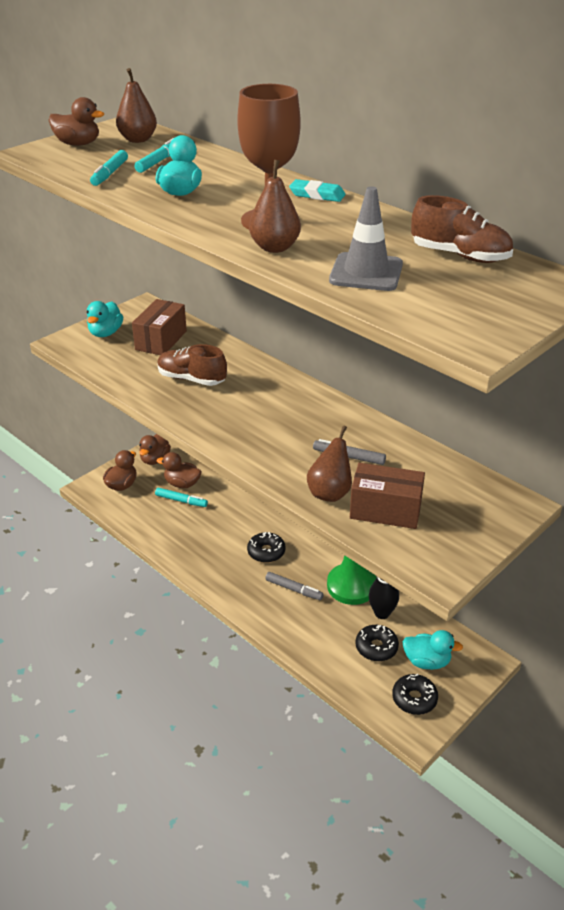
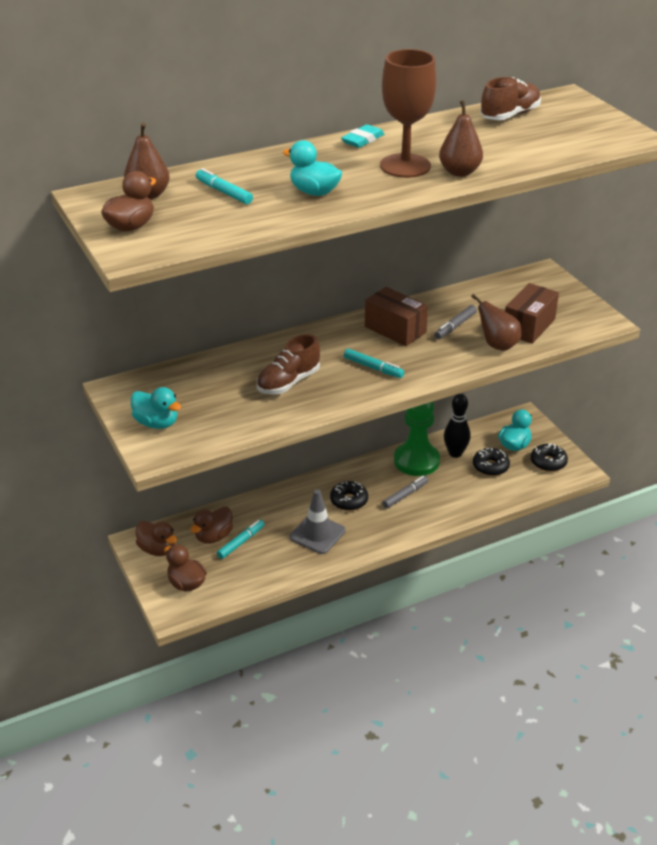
camera: 70 degrees left, 0 degrees up
(110, 173) = (237, 218): turquoise marker -> turquoise marker (373, 367)
(161, 340) = (200, 389): brown box -> brown box (395, 329)
(366, 272) = (521, 149): grey traffic cone -> grey traffic cone (317, 534)

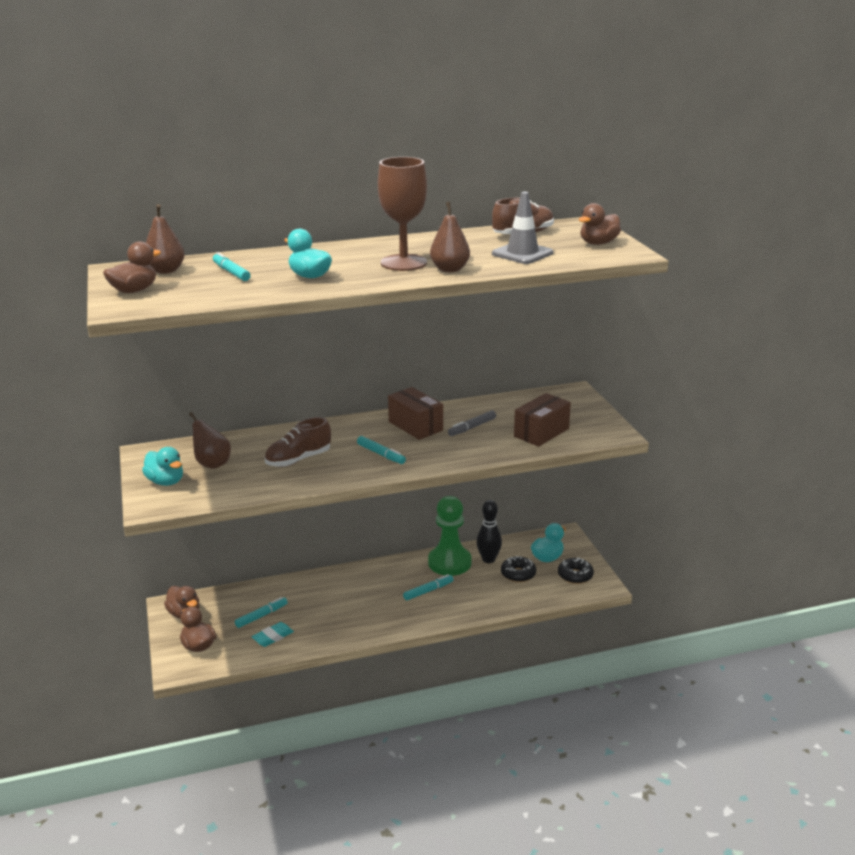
camera: 10 degrees right, 10 degrees down
(213, 536) = (239, 608): brown duck -> brown duck (598, 243)
(317, 534) = (334, 616): grey traffic cone -> grey traffic cone (522, 253)
(349, 500) = (374, 590): black donut -> none
(363, 140) = (379, 244): turquoise eraser -> turquoise eraser (273, 637)
(405, 495) = (428, 591): grey marker -> turquoise marker
(497, 345) = (505, 445): brown pear -> brown pear (212, 464)

